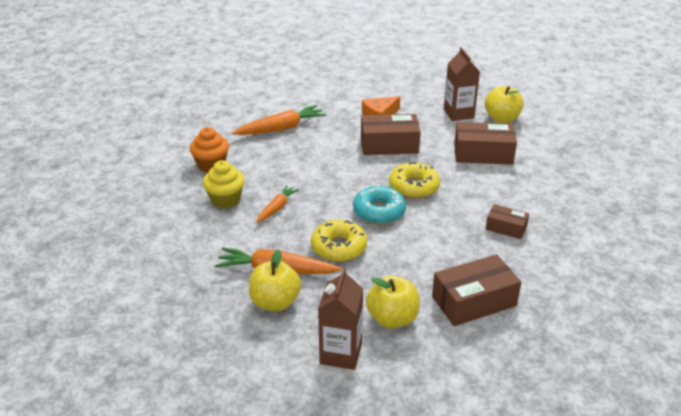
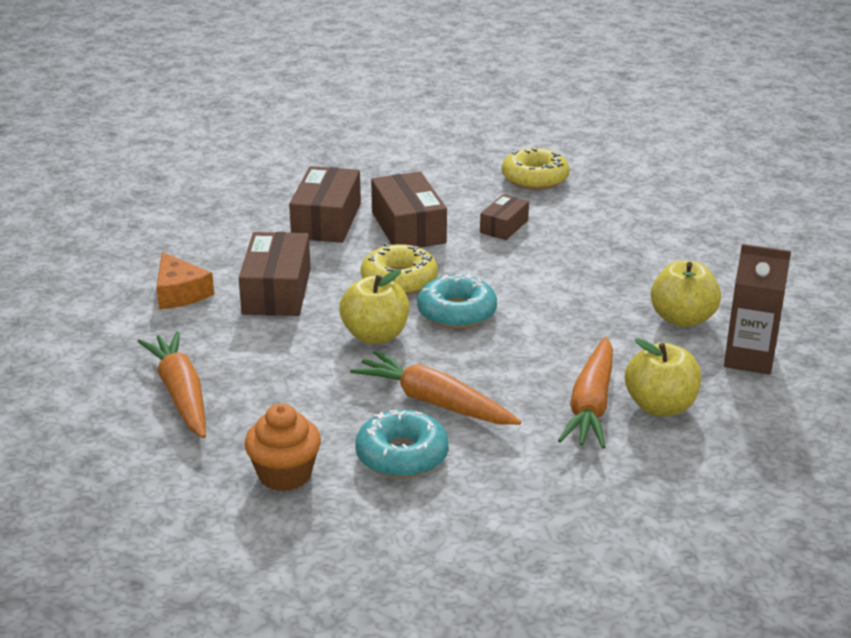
camera: 85 degrees left, 5 degrees down
(225, 200) = (402, 455): yellow cupcake -> turquoise donut
(277, 208) = (434, 402): orange carrot -> orange carrot, size x1.69
(339, 247) = (539, 350): yellow donut -> yellow donut (535, 178)
(458, 113) = (205, 226): brown carton -> none
(474, 301) = (646, 263): brown box -> brown box (408, 227)
(502, 119) = (235, 196): yellow apple -> yellow apple (375, 336)

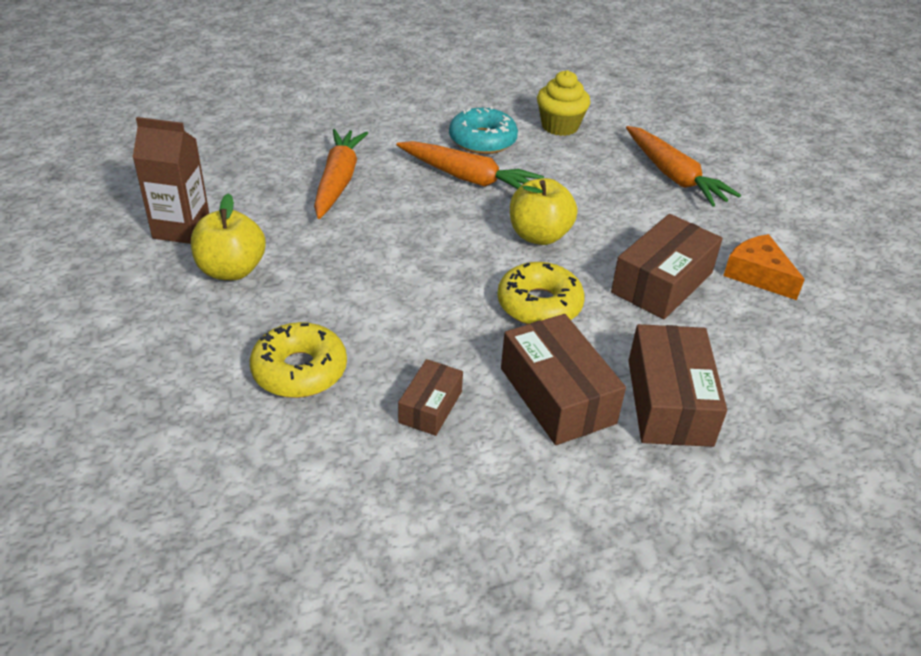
camera: 170 degrees right, 10 degrees up
(276, 291) = (662, 282): brown box -> brown box turned 45 degrees clockwise
(285, 475) = (560, 126): orange cupcake -> yellow cupcake
(456, 312) = (467, 266): turquoise donut -> none
(535, 178) = (390, 535): yellow donut -> yellow donut (299, 370)
(660, 407) = (280, 182): yellow apple -> none

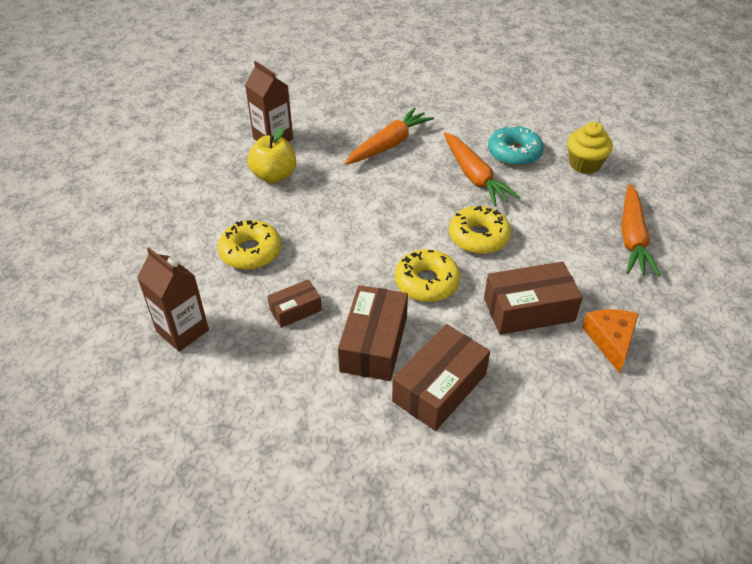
camera: 40 degrees right, 5 degrees up
(314, 510) = (182, 331): none -> brown carton
(539, 235) = (478, 237): yellow apple -> yellow donut

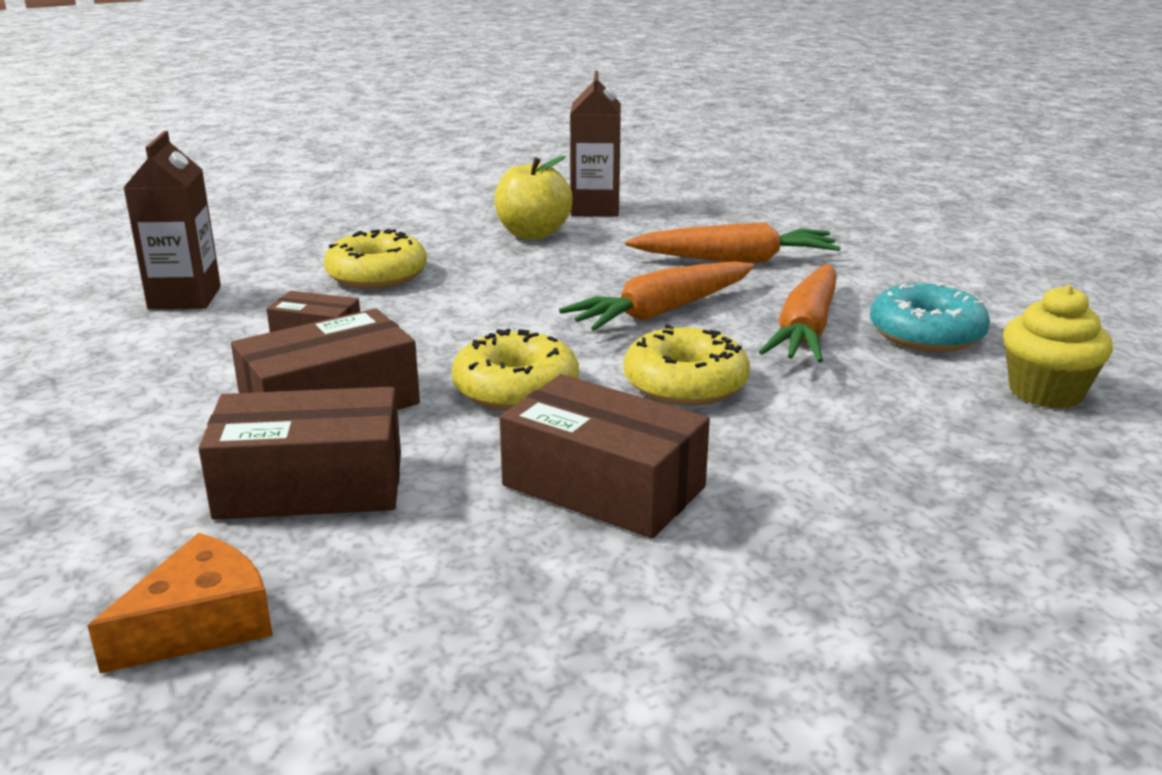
camera: 45 degrees right, 20 degrees down
(610, 340) = (669, 595): orange cheese -> orange cheese (200, 624)
(632, 238) = (975, 508): orange carrot -> orange carrot (662, 312)

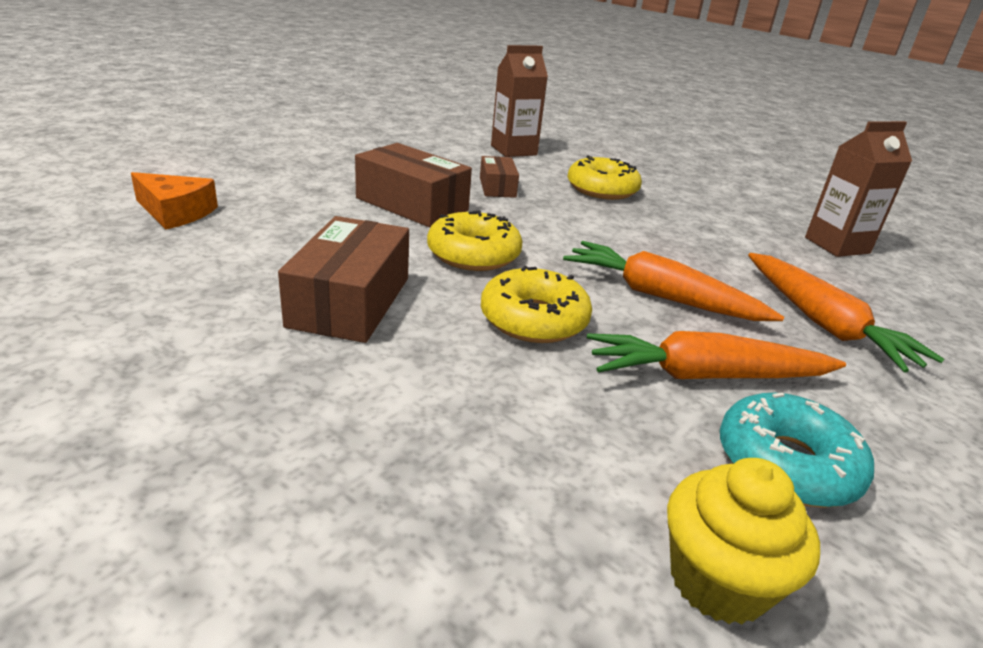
camera: 65 degrees right, 5 degrees up
(310, 485) = (315, 214): brown box -> none
(533, 234) = (744, 228): yellow apple -> none

